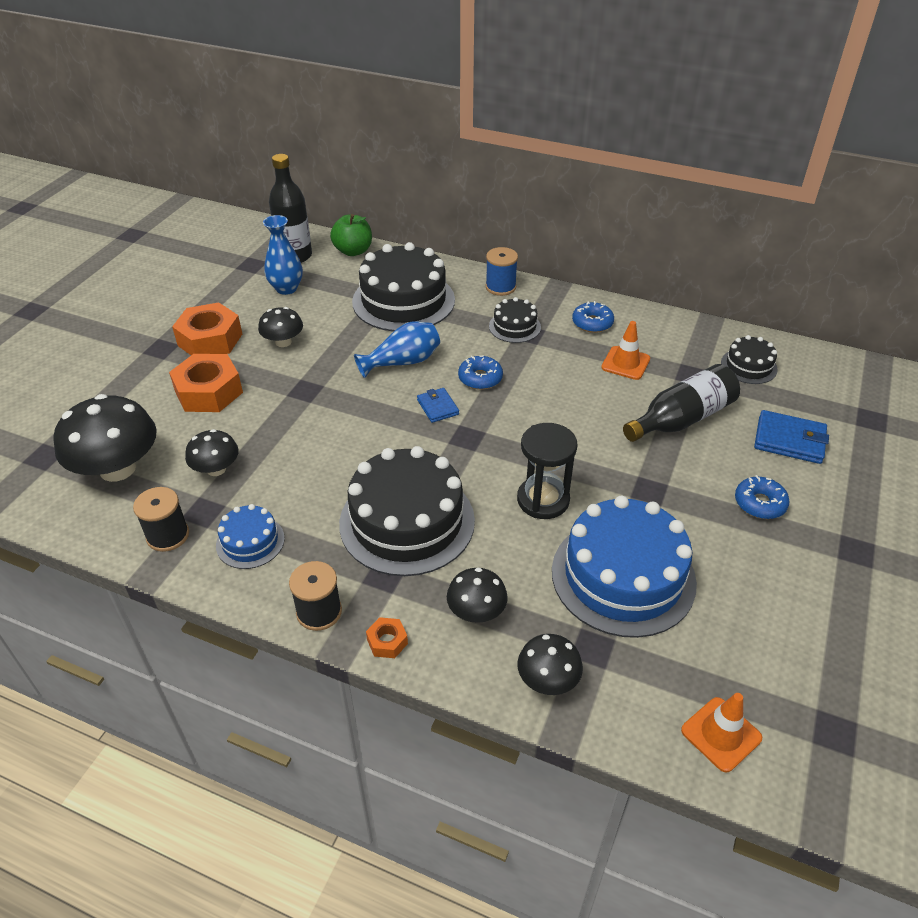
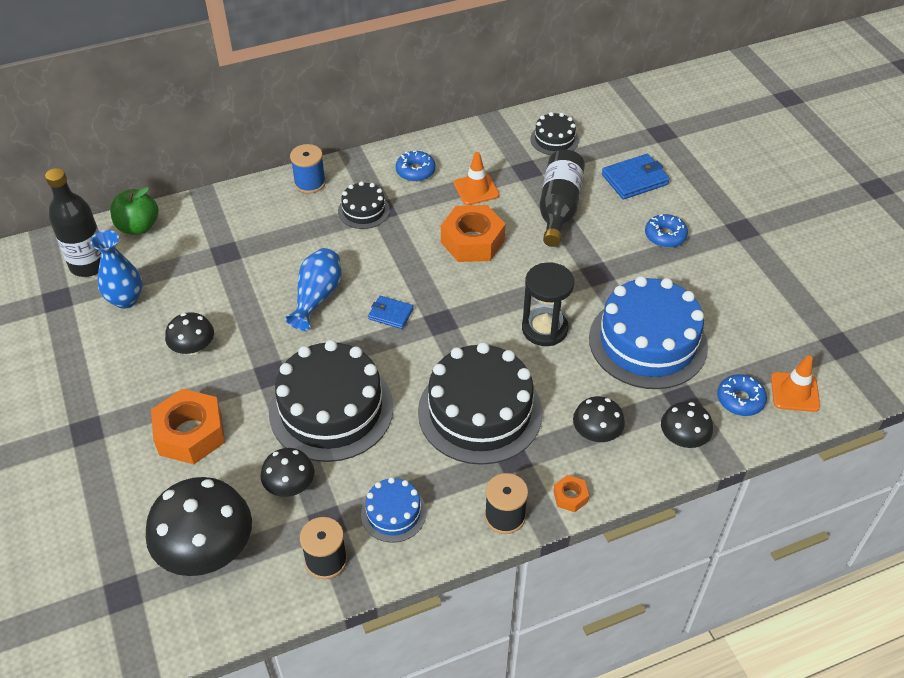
camera: 45 degrees left, 5 degrees up
(210, 340) = (123, 391): orange nut -> orange nut (472, 241)
(403, 301) = (246, 244): black cake -> black cake (331, 409)
(480, 378) = (392, 270): blue donut -> blue donut (740, 400)

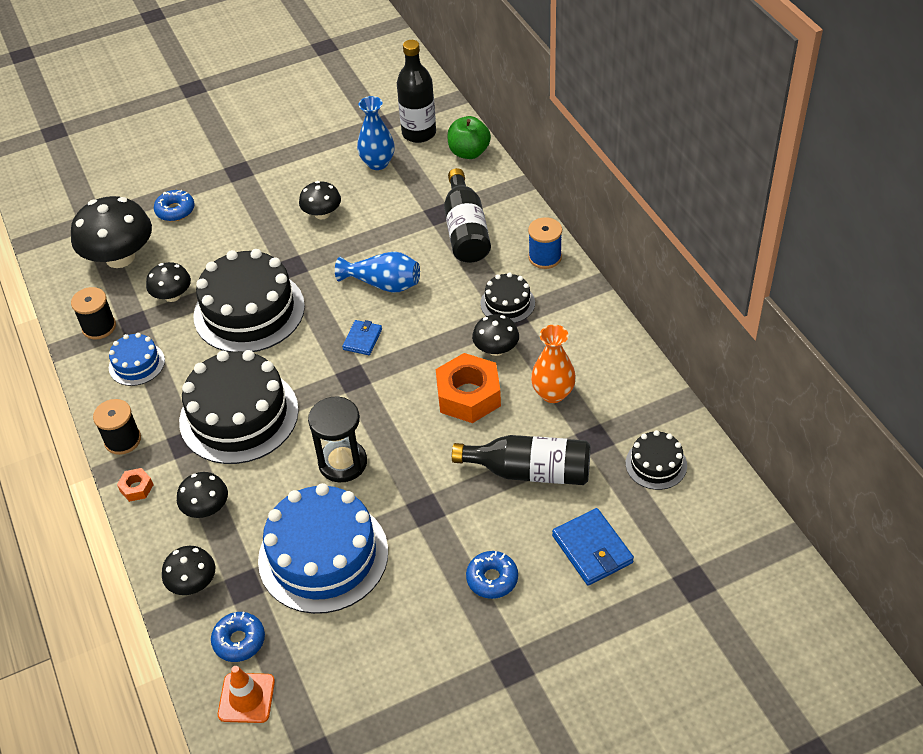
camera: 90 degrees right, 0 degrees up
(190, 434) = (230, 229): orange nut -> none
(257, 234) = (466, 230): none -> black bottle
(415, 171) = (576, 338): blue donut -> blue donut (175, 210)
(419, 221) = (496, 349): none -> black mushroom
(476, 189) = (553, 393): orange traffic cone -> orange vase

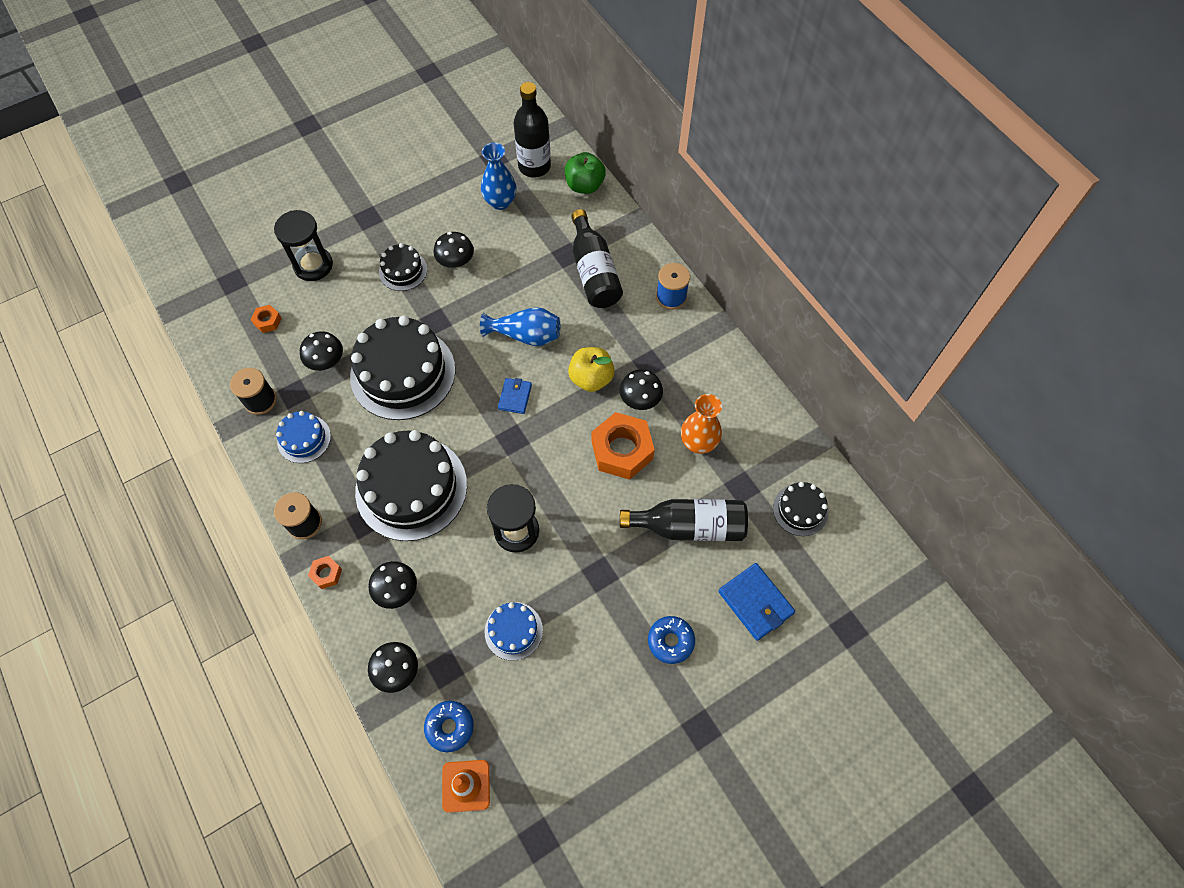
camera: 10 degrees left, 15 degrees up
(120, 257) = (268, 321): black mushroom -> orange nut
(175, 210) = (313, 265): blue donut -> black hourglass
(323, 555) = (513, 631): blue cake -> blue cake, size x0.49
(446, 327) = (591, 378): none -> yellow apple
(507, 303) = (643, 349): black cake -> black cake (403, 270)

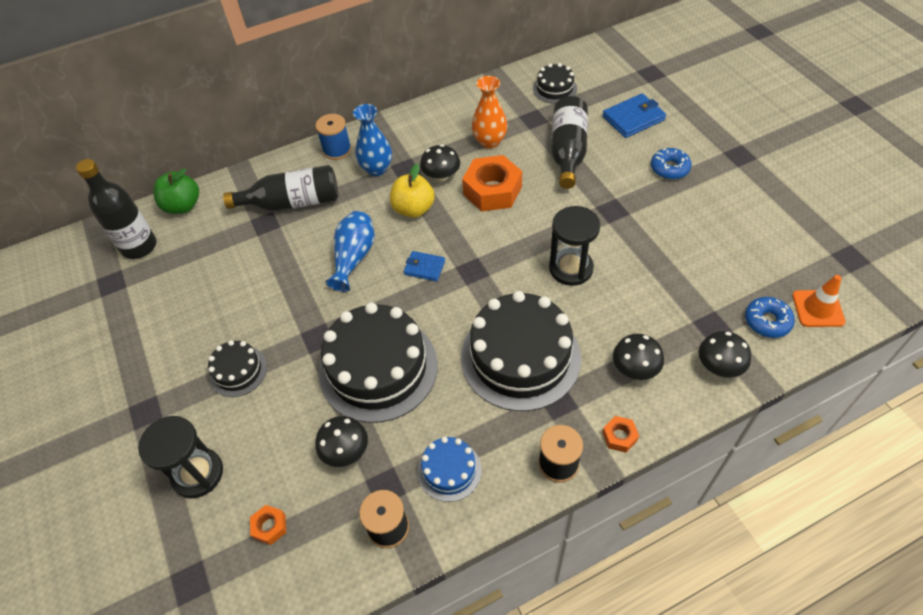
camera: 80 degrees left, 10 degrees down
(456, 261) = (242, 318): black mushroom -> none
(500, 202) = (175, 277): blue vase -> blue vase (376, 169)
(513, 631) = (670, 272): blue cake -> none

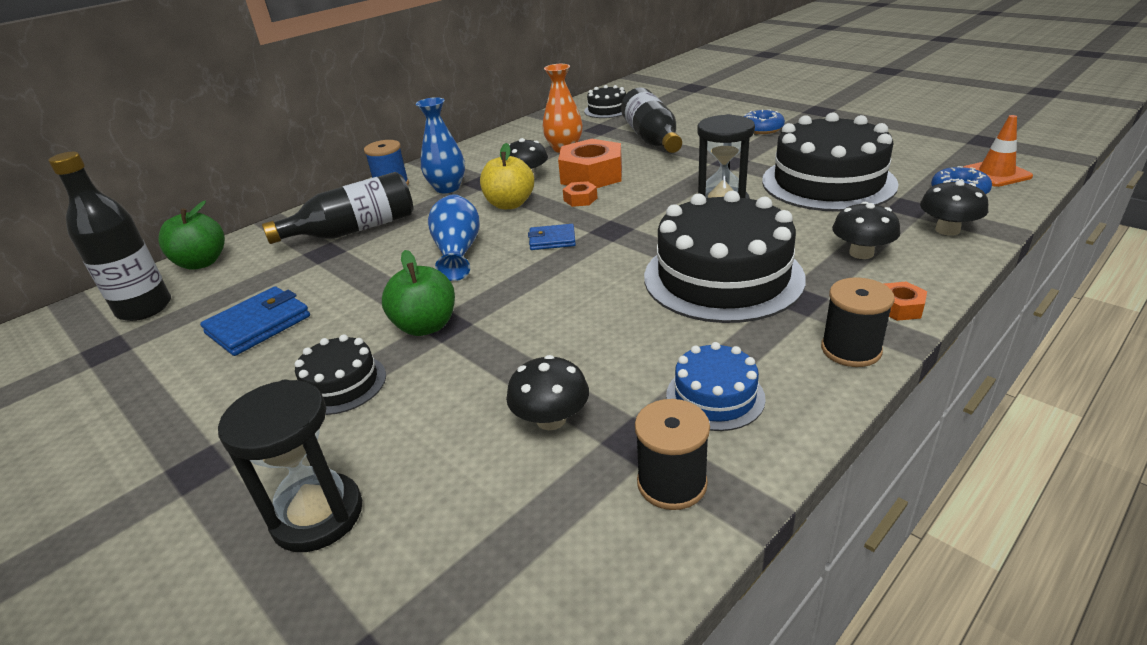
camera: 20 degrees left, 20 degrees down
(270, 527) = (476, 544): orange nut -> orange nut (580, 199)
(305, 334) = (426, 326): none -> green apple
(378, 368) = (547, 330): black cake -> black cake (828, 182)
(633, 118) = (699, 111): blue wallet -> blue wallet (258, 325)

